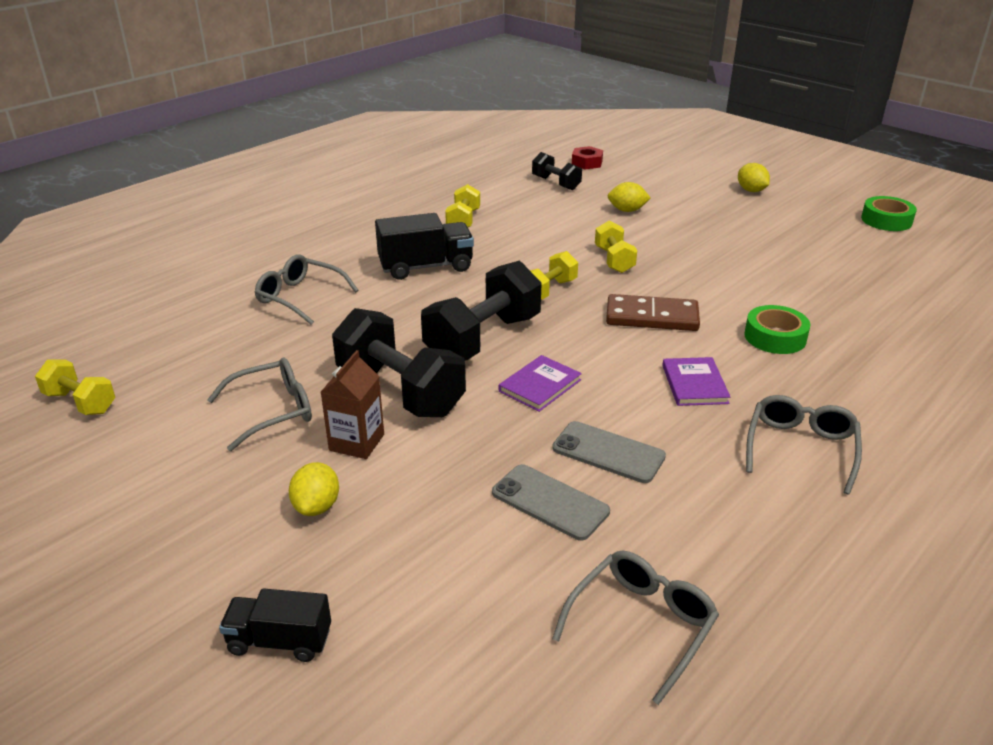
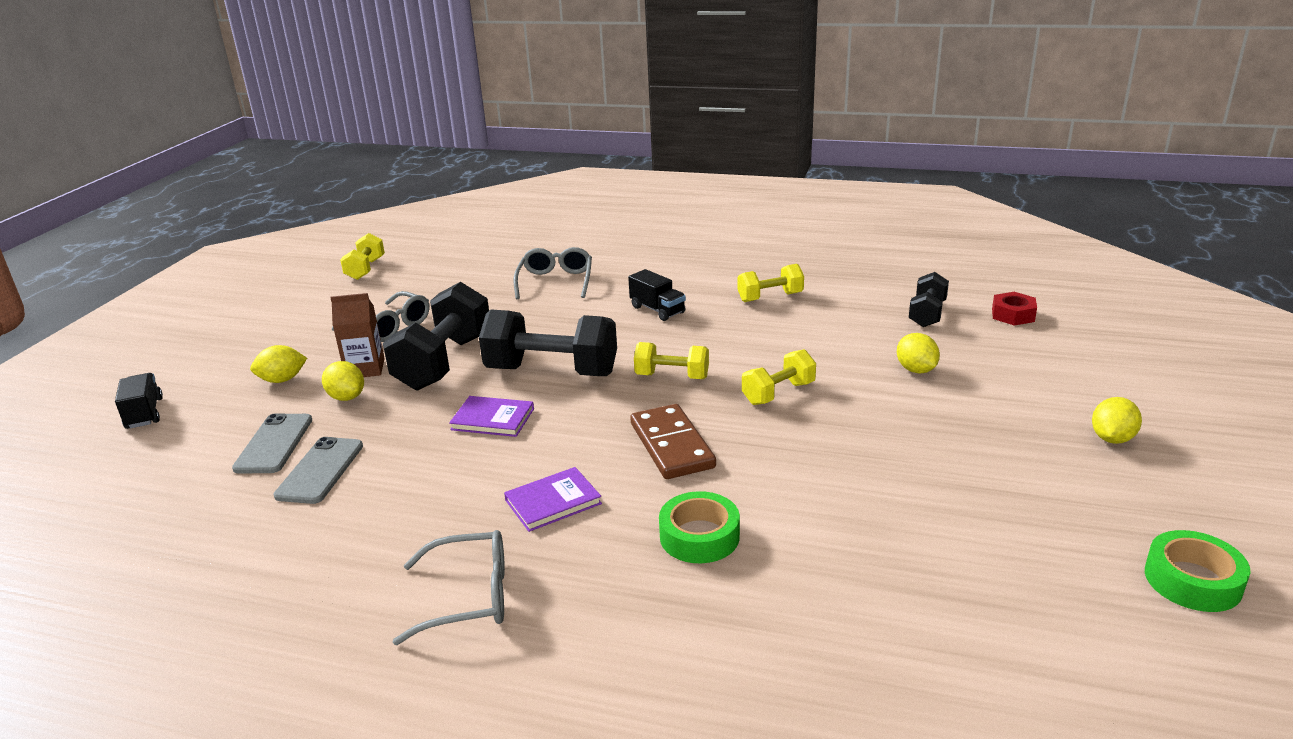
camera: 65 degrees right, 5 degrees down
(410, 464) = (346, 397): none -> yellow lemon
(426, 267) = (657, 310): black truck -> black truck, size x0.63
(608, 452) = (404, 481): grey phone -> grey phone (274, 444)
(641, 625) = (175, 554): grey glasses -> none

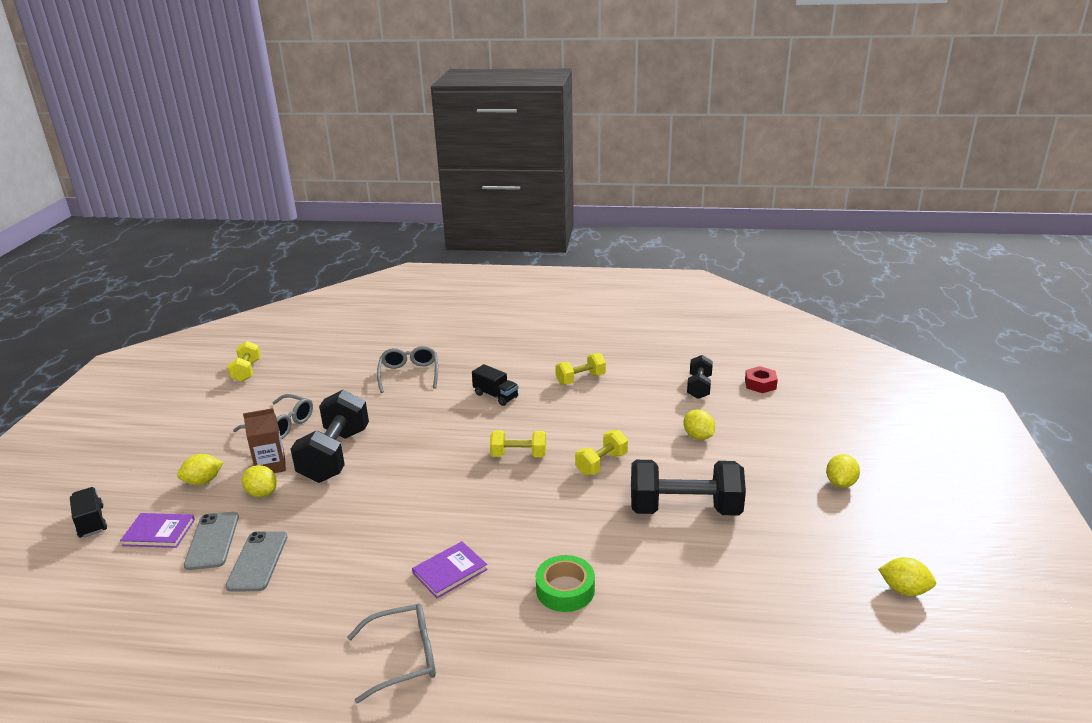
camera: 10 degrees left, 0 degrees up
(492, 419) = (386, 504): purple book -> purple book (159, 532)
(552, 371) = (424, 457): black dumbbell -> black dumbbell (684, 509)
(672, 445) = (530, 515): brown domino -> none
(1192, 580) = (904, 590): green tape -> yellow lemon

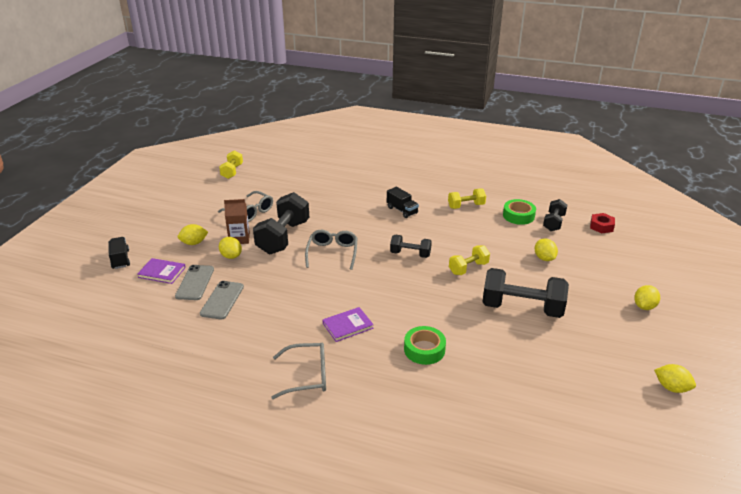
camera: 10 degrees right, 5 degrees up
(409, 374) = (343, 187): grey glasses -> grey glasses (332, 253)
(519, 455) = (410, 254): yellow dumbbell -> black dumbbell
(652, 383) = (518, 216): none -> green tape

